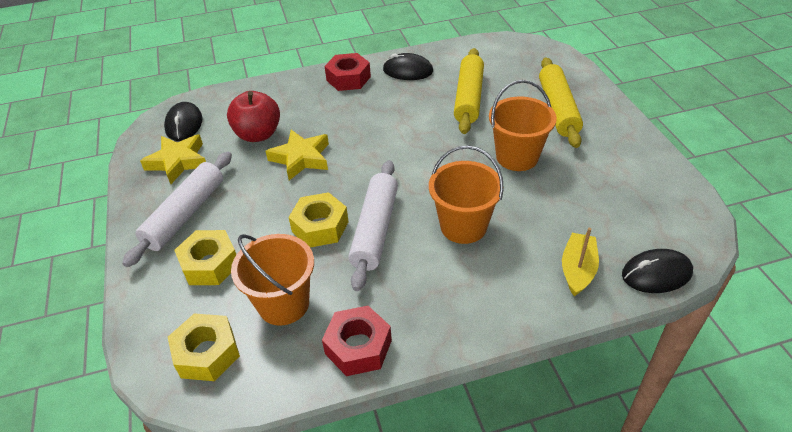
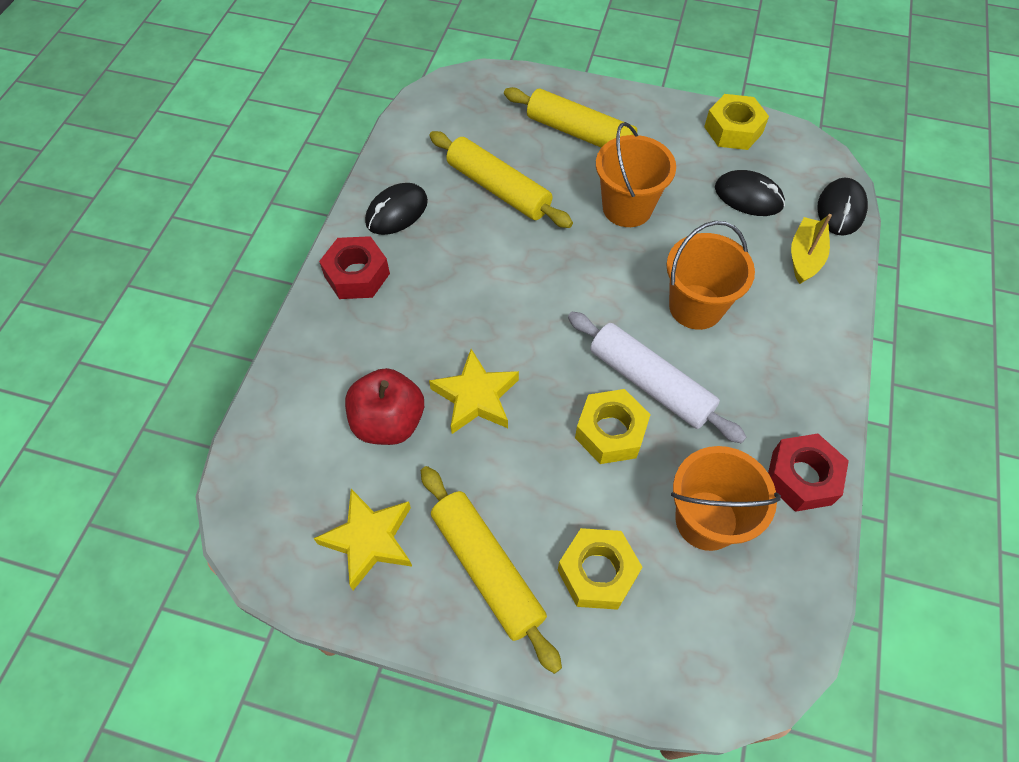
camera: 60 degrees left, 15 degrees up
(184, 124) = (288, 502): black mouse -> black mouse (748, 196)
(185, 214) = (487, 569): white rolling pin -> yellow rolling pin
(207, 353) = (735, 627): yellow nut -> yellow nut (733, 130)
(577, 270) = (805, 257): yellow boat -> yellow boat turned 60 degrees clockwise

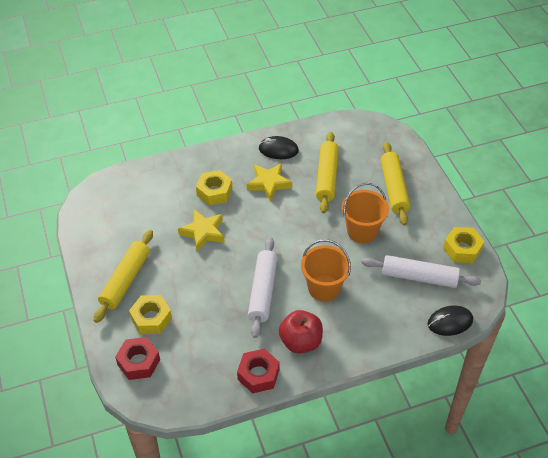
camera: 55 degrees right, 10 degrees down
(357, 275) = (231, 157): red nut -> red nut (139, 362)
(369, 540) = (110, 235): yellow star -> yellow star (269, 183)
(389, 422) = (167, 211): red apple -> red apple (300, 342)
(610, 432) = (224, 289): yellow nut -> yellow nut (214, 192)
(706, 520) = (206, 346): orange bucket -> none
(748, 196) = (419, 277): black mouse -> white rolling pin
(805, 257) = (399, 320): yellow boat -> none

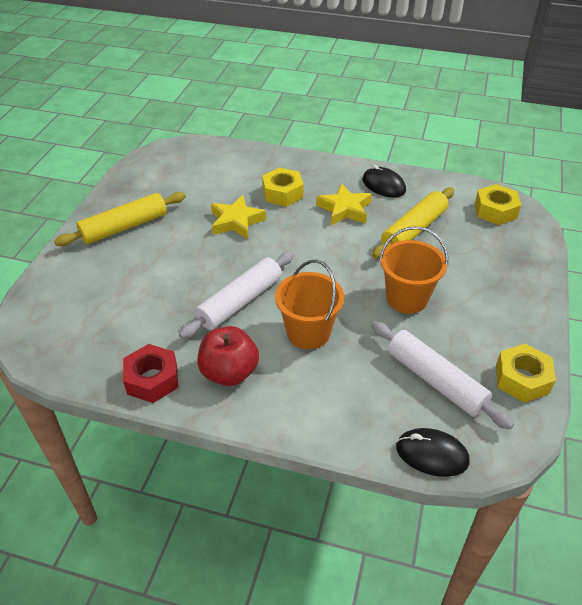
camera: 35 degrees right, 5 degrees down
(139, 362) = (57, 301): red nut -> none
(151, 318) = (110, 270): yellow nut -> yellow nut (495, 211)
(393, 188) = (485, 274): yellow rolling pin -> none

